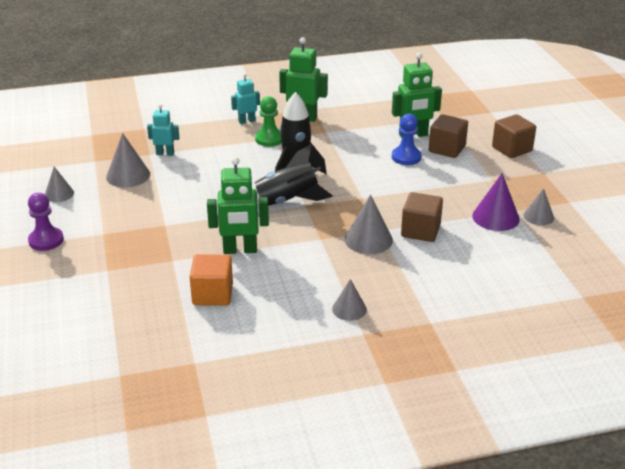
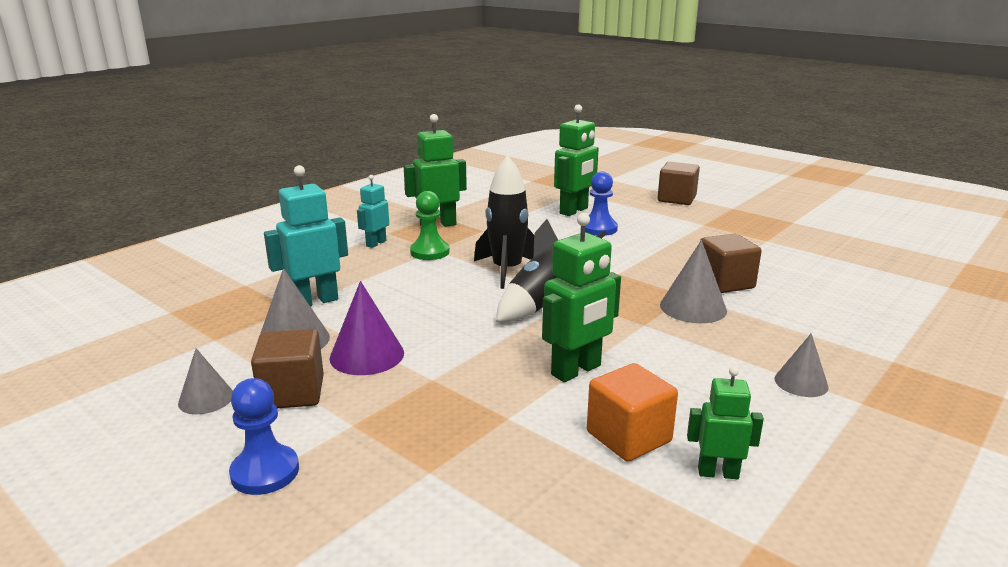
camera: 35 degrees left, 10 degrees down
(46, 240) = (265, 472): purple pawn -> blue pawn
(165, 153) = (314, 301): turquoise robot -> turquoise robot, size x1.66
(226, 329) = (718, 473): none -> green robot
(447, 149) = (623, 213): brown cube -> brown cube (292, 393)
(495, 217) = (763, 250): purple cone -> purple cone (367, 355)
(538, 216) = (793, 239): grey cone -> none

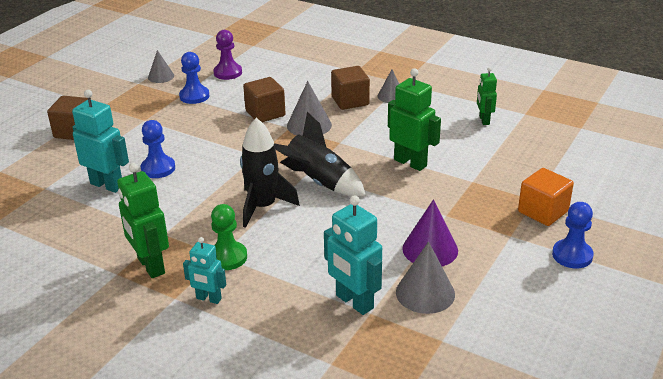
camera: 100 degrees left, 10 degrees up
(206, 399) = (521, 309): grey cone -> grey cone (161, 76)
(292, 393) = (493, 270): brown cube -> brown cube (350, 101)
(574, 211) = (107, 185): green robot -> turquoise robot
(628, 437) = (469, 143): orange cube -> orange cube (543, 211)
(765, 247) = (194, 96): none -> blue pawn
(841, 266) = (228, 73): none -> purple pawn

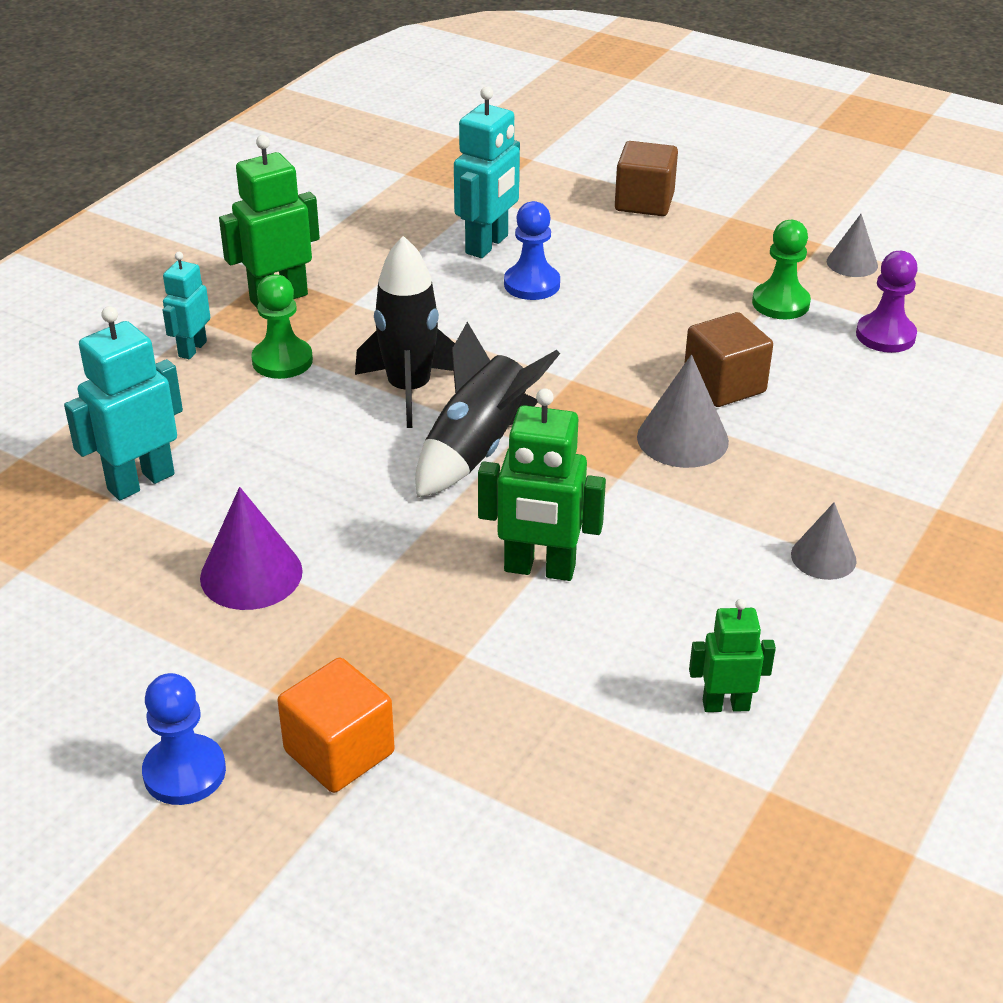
camera: 90 degrees right, 5 degrees up
(194, 96) = (780, 303): blue pawn -> green pawn
(350, 101) = (790, 495): brown cube -> none
(410, 163) = (539, 569): green robot -> green robot turned 60 degrees clockwise
(425, 293) = (137, 559): grey cone -> none

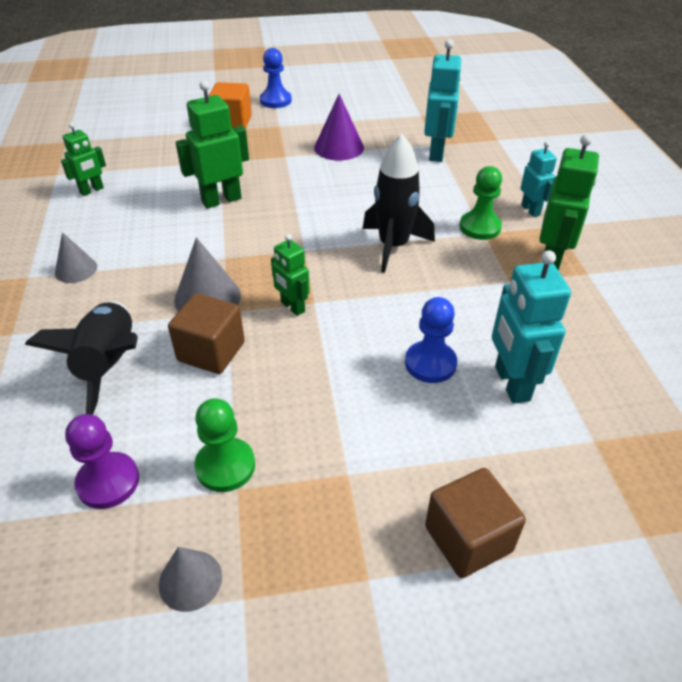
camera: 140 degrees right, 5 degrees up
(478, 449) = (315, 235): black rocket -> black rocket (109, 365)
(600, 385) = (292, 307): none -> green robot

